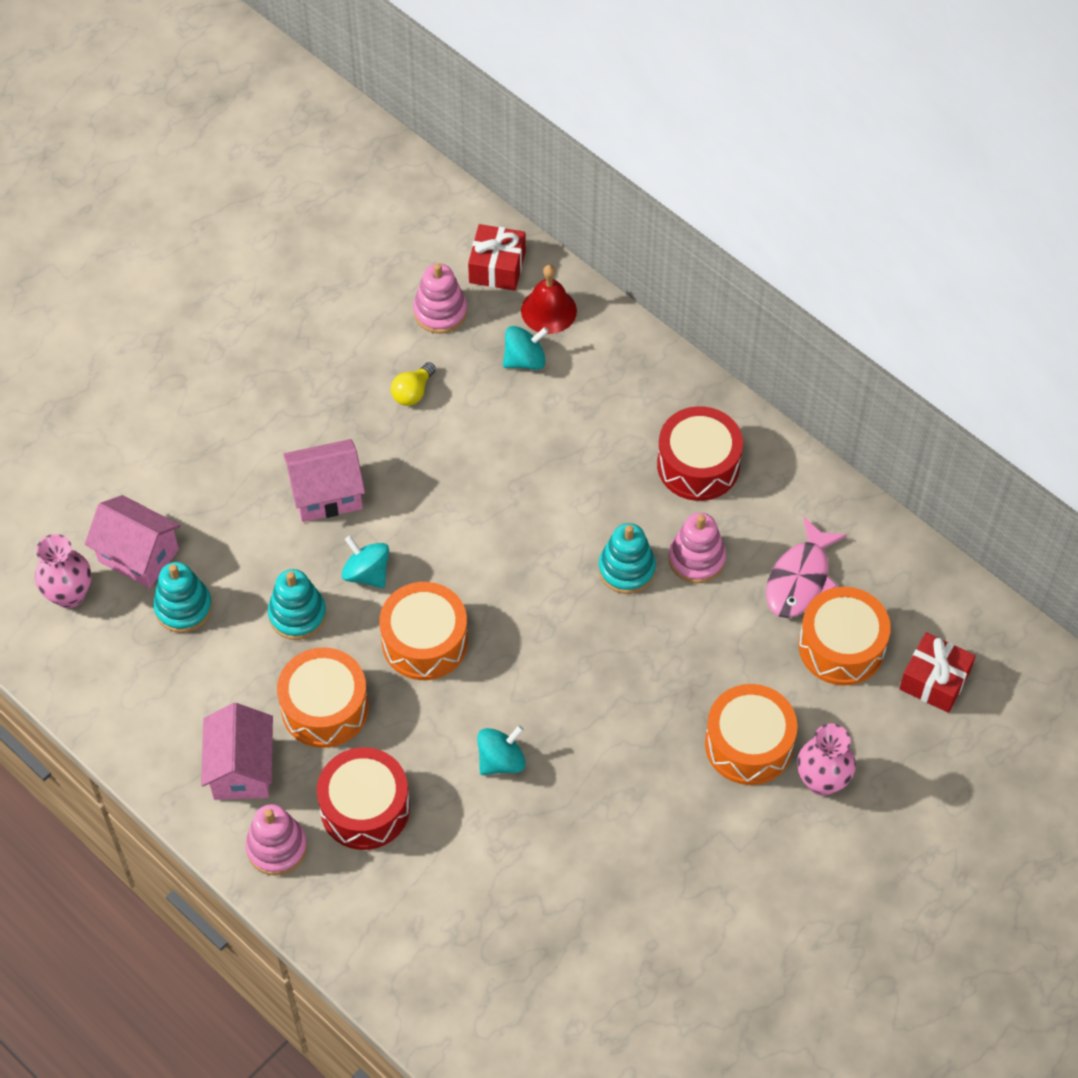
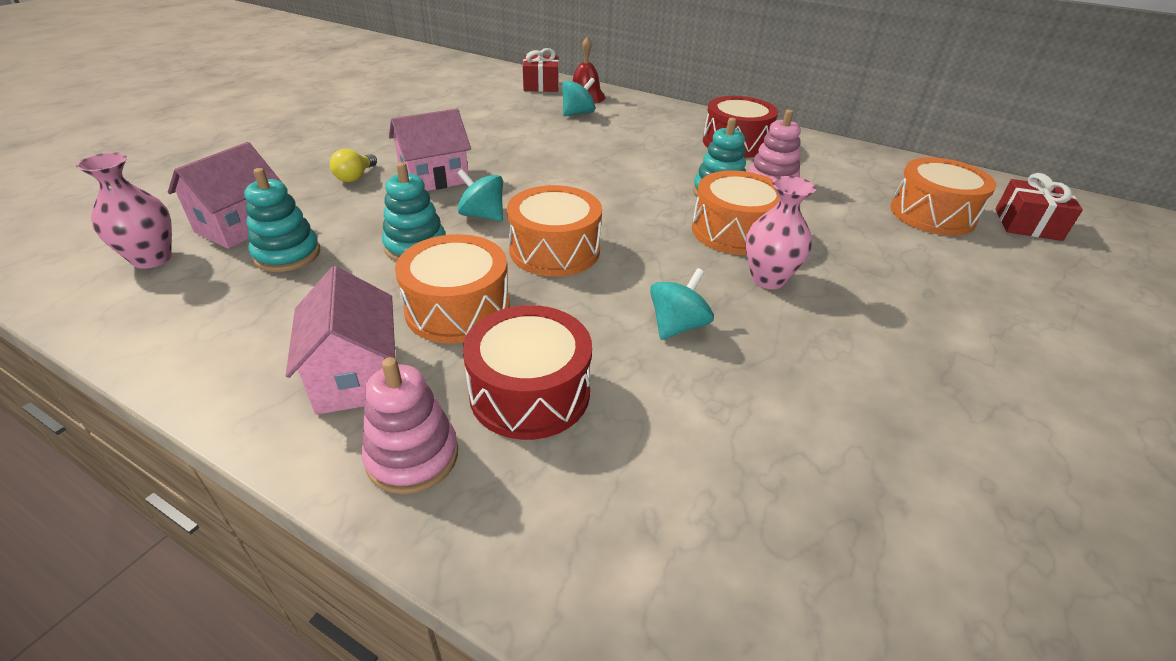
camera: 15 degrees left, 20 degrees down
(138, 555) = (241, 226): pink house -> pink house turned 75 degrees counterclockwise
(413, 392) = (496, 130): yellow light bulb -> yellow light bulb (355, 177)
(440, 312) = (506, 101): pink stacking toy -> none
(749, 744) = (917, 281): orange drum -> orange drum (734, 231)
(800, 579) = (862, 185): pink fish -> none
(822, 781) = (1012, 297): pink vase -> pink vase (768, 279)

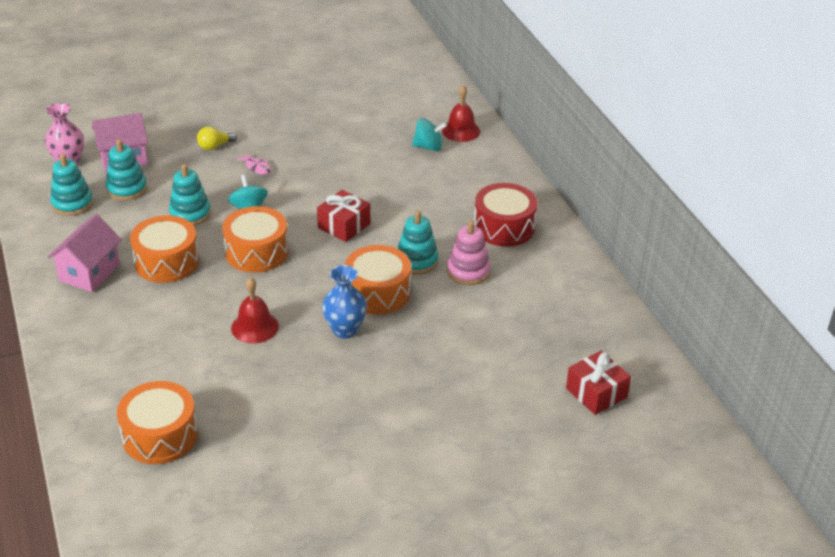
camera: 40 degrees right, 0 degrees up
(215, 303) = (72, 203): none -> turquoise stacking toy
(412, 456) = (74, 318): pink stacking toy -> none
(434, 178) = (257, 167): pink house -> pink fish
(530, 392) = (146, 319): red drum -> none
(541, 85) = (444, 104): red gift -> red gift (344, 226)
(677, 326) = (255, 327): turquoise spinning top -> red bell
(768, 279) = (345, 330): pink vase -> blue vase
(932, 214) = (538, 350): orange drum -> orange drum (160, 435)

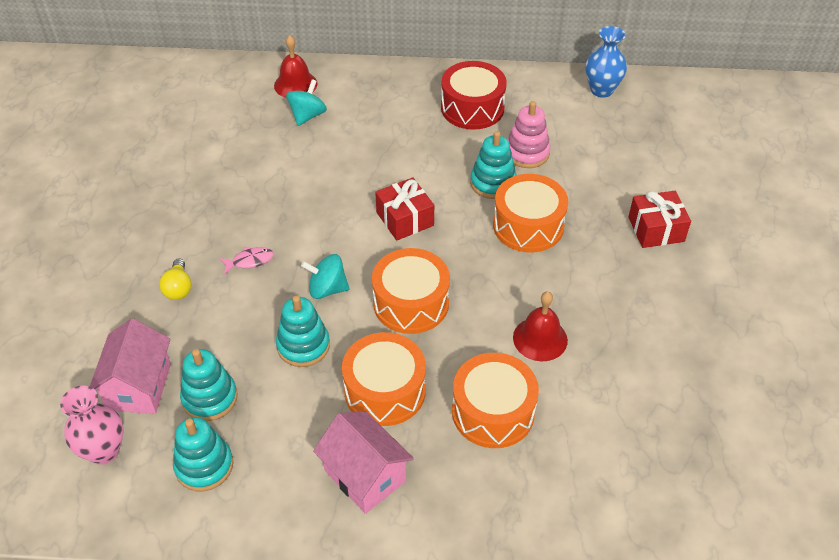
camera: 65 degrees left, 10 degrees up
(160, 435) = (686, 467): orange drum -> orange drum (493, 412)
(345, 330) = (576, 267): blue vase -> blue vase (601, 90)
(596, 393) = (724, 131): red gift -> red gift (656, 229)

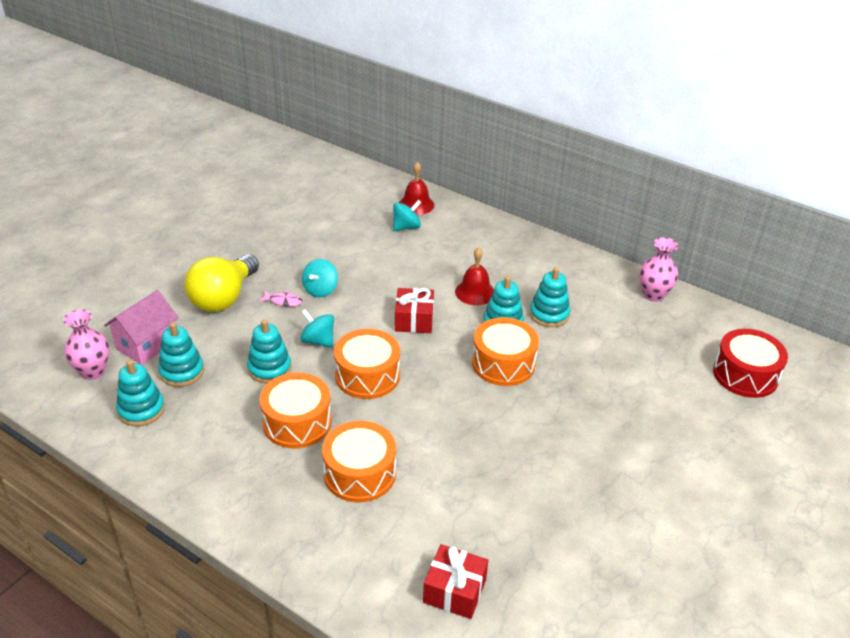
camera: 30 degrees right, 10 degrees down
(178, 288) = (223, 298): yellow light bulb -> yellow light bulb, size x2.21
(279, 229) = (320, 290): none -> turquoise spinning top
(365, 476) = (234, 468): pink house -> none
(472, 108) = (534, 268): red drum -> red drum (745, 375)
(527, 153) = (549, 314): pink stacking toy -> turquoise stacking toy
(540, 339) = (440, 443): red bell -> red bell (475, 292)
(601, 90) = (653, 295): blue vase -> pink vase
(656, 229) = (607, 410): red gift -> red gift (454, 591)

